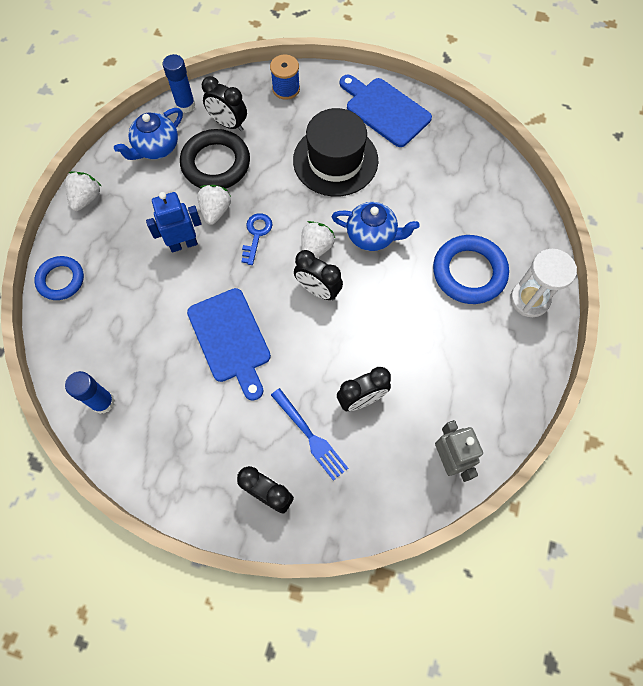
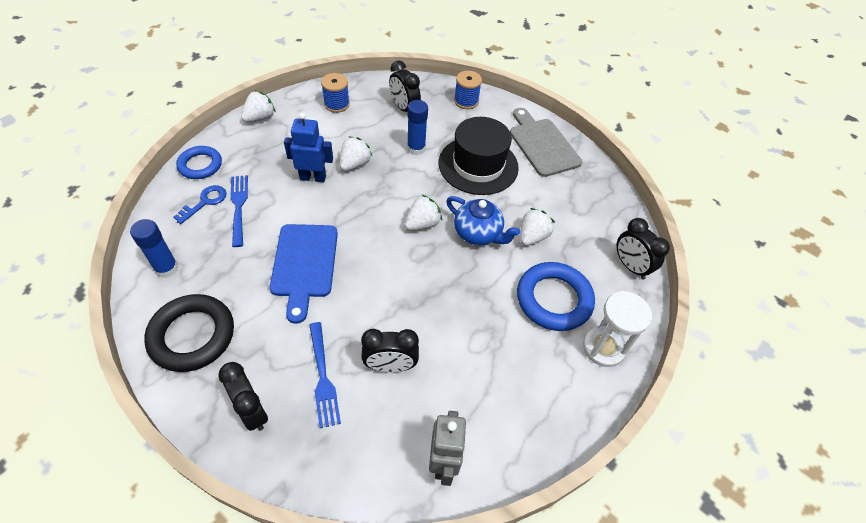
camera: 20 degrees right, 15 degrees down
(130, 308) = (239, 207): none -> blue fork
(156, 148) = (336, 104): blue teapot -> blue spool
(185, 105) = (378, 84): blue glue stick -> blue glue stick (416, 148)
(216, 163) = (376, 131): black ring -> black ring (192, 335)
(256, 234) = (377, 194): blue key -> blue key (205, 202)
(318, 290) = (404, 257): black clock -> black clock (630, 266)
(385, 110) = (542, 145): blue cutting board -> grey cutting board
(422, 217) = (532, 236): none -> white strawberry

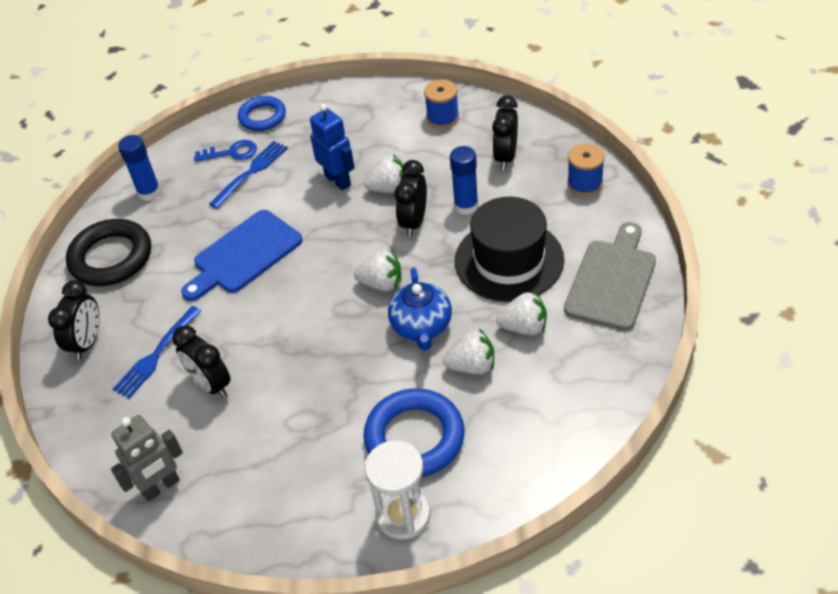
camera: 55 degrees right, 5 degrees down
(260, 118) = (357, 96): white strawberry -> white strawberry (524, 327)
(630, 266) = (538, 467): black clock -> black clock (414, 222)

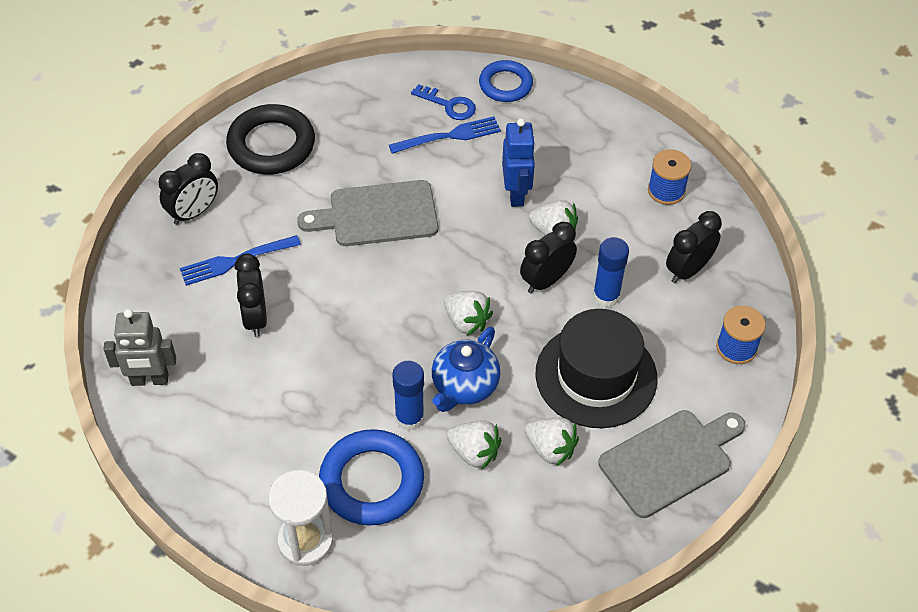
camera: 30 degrees right, 5 degrees up
(149, 192) = (350, 101): blue glue stick -> blue glue stick (409, 418)
(244, 255) = (377, 214): blue cutting board -> grey cutting board

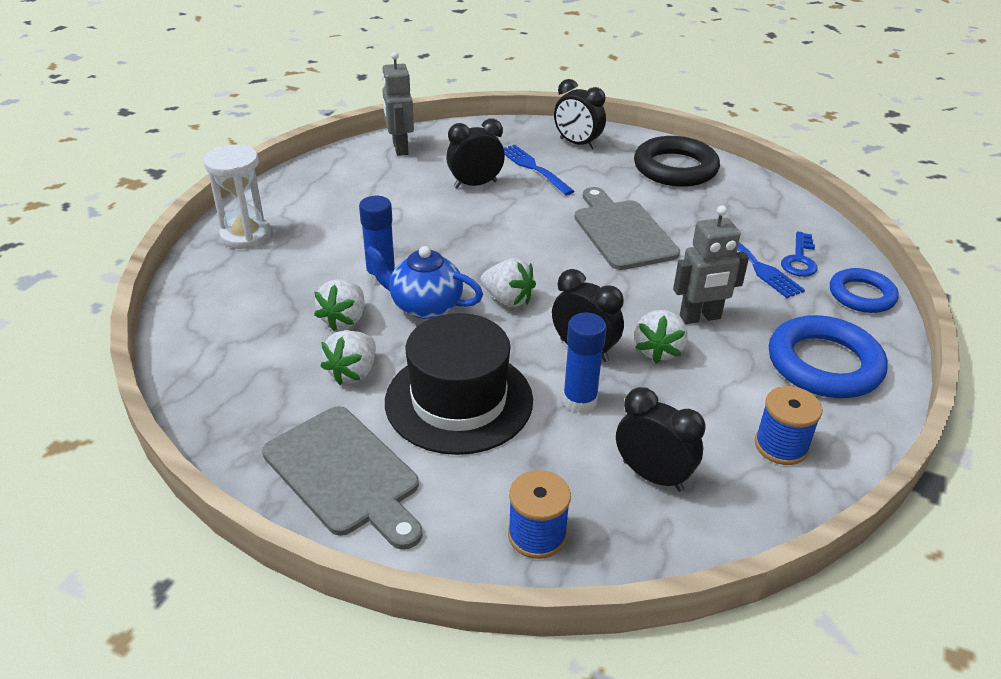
camera: 80 degrees right, 15 degrees down
(371, 481) = (307, 262): blue ring -> blue ring (824, 364)
(466, 321) = (508, 299): white strawberry -> white strawberry turned 90 degrees counterclockwise
(516, 194) = (700, 317): blue robot -> grey robot

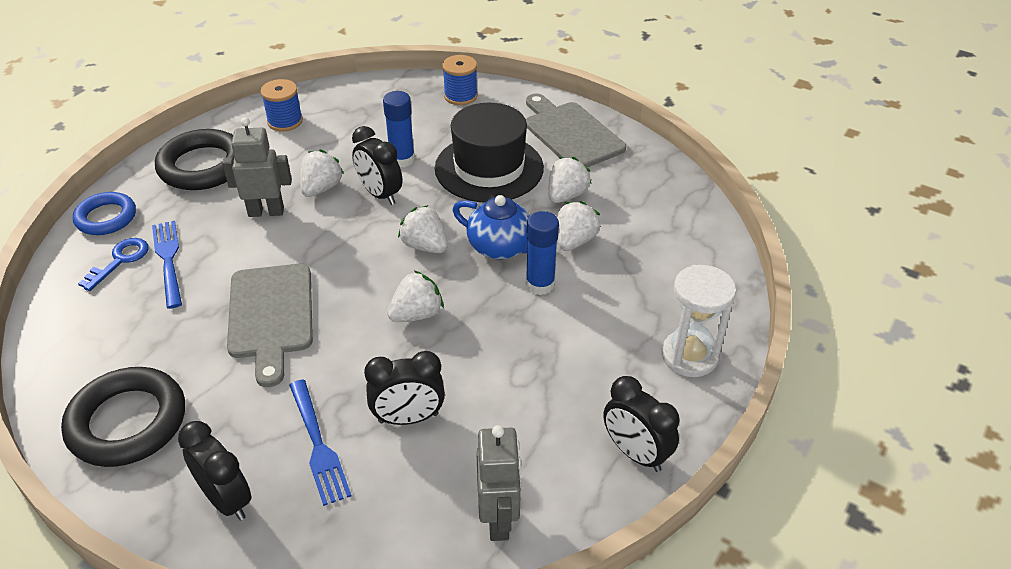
camera: 170 degrees left, 5 degrees up
(494, 243) = (416, 314): none -> white strawberry
(652, 476) = (378, 115): black clock -> black clock (635, 453)
(824, 364) = (203, 166): blue ring -> black ring

